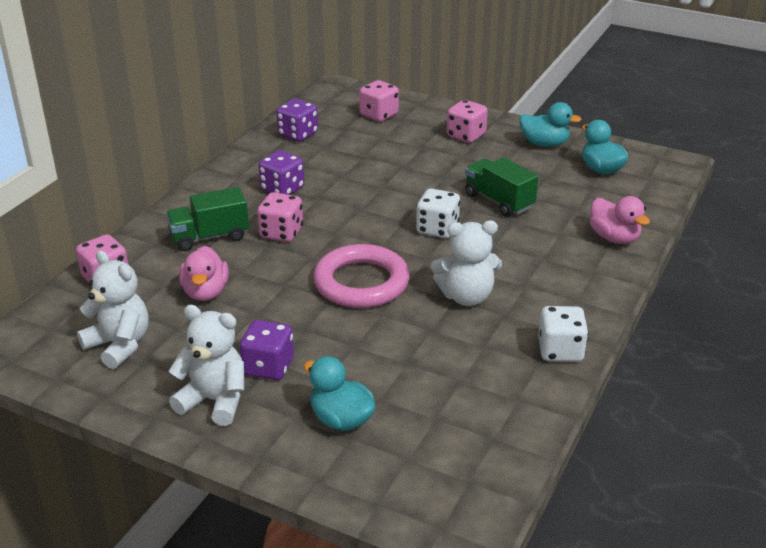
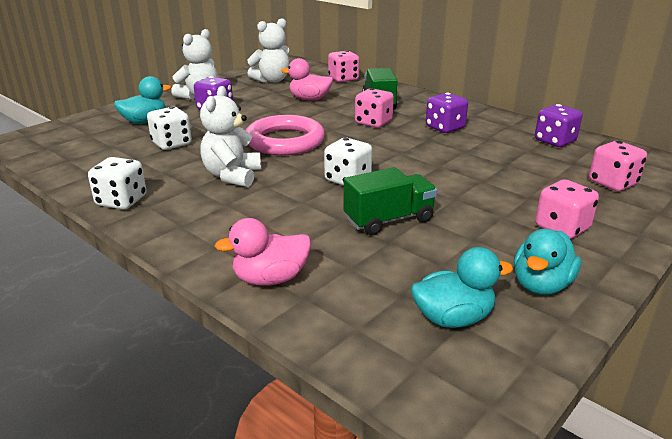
camera: 105 degrees right, 5 degrees down
(406, 366) = (171, 144): none -> white dice

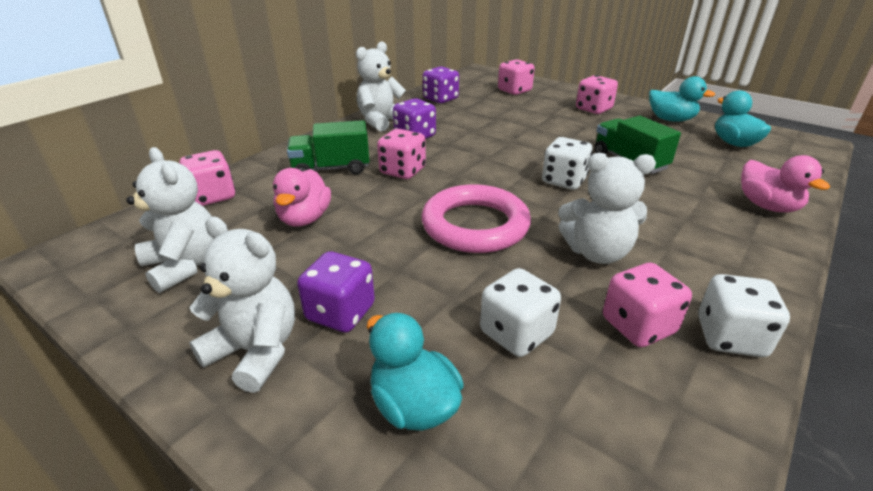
camera: 95 degrees left, 5 degrees up
(153, 175) = (638, 326): none -> pink dice
(478, 116) = (381, 121): none -> white teddy bear

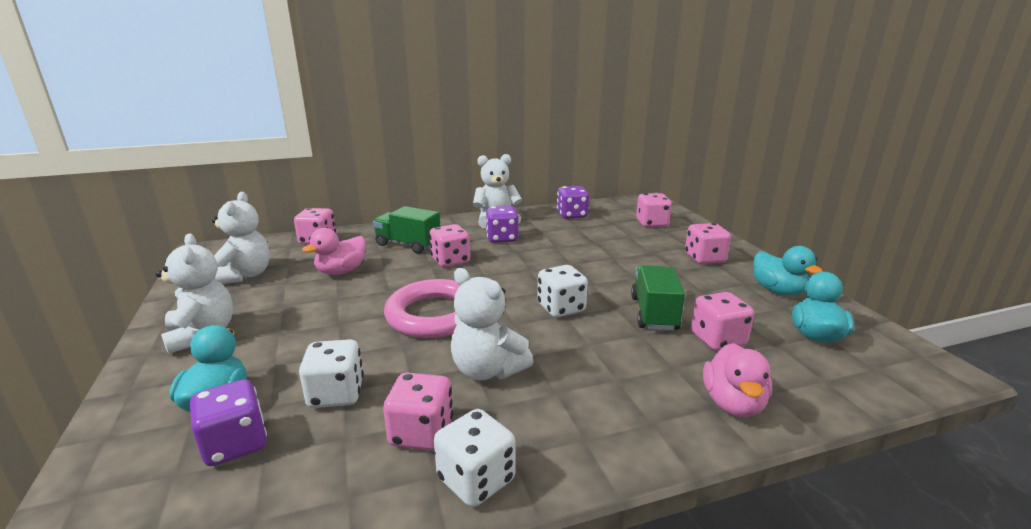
camera: 35 degrees right, 10 degrees down
(340, 313) = (269, 333): purple dice -> purple dice (235, 444)
(693, 166) = (717, 339): none -> pink dice

